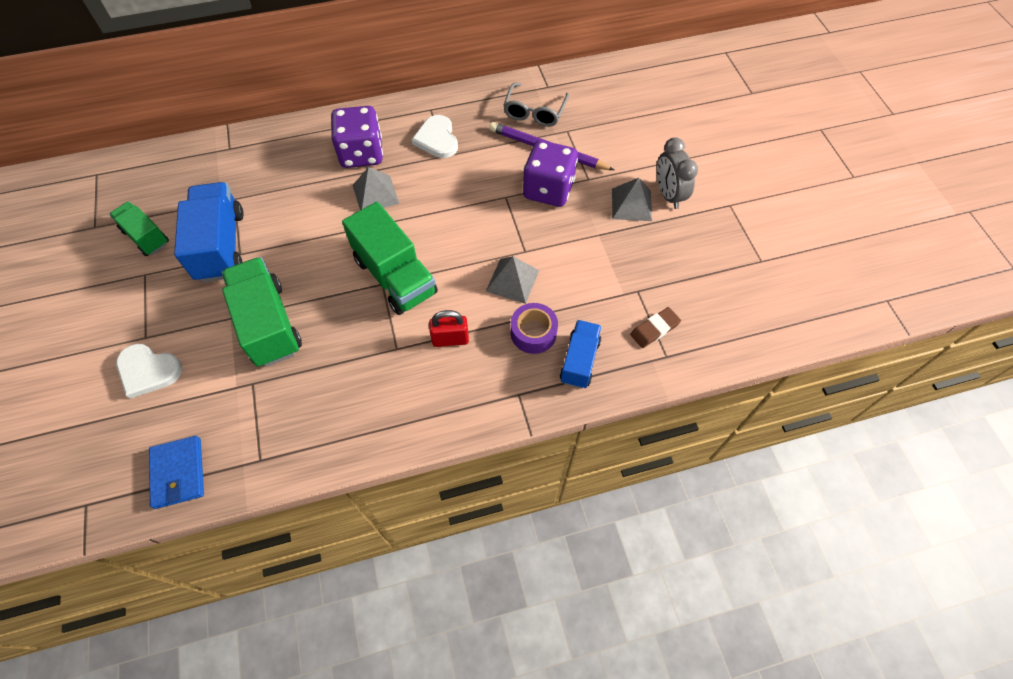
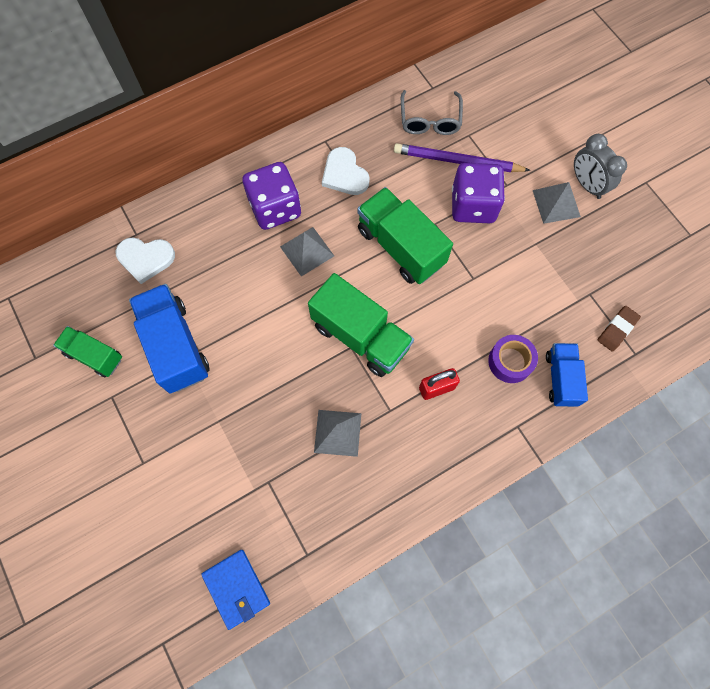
camera: 15 degrees left, 10 degrees up
(148, 371) = (162, 496): white heart -> white heart (145, 259)
(268, 324) = (258, 417): green truck -> green truck (400, 247)
(512, 280) = (472, 312): grey pyramid -> grey pyramid (337, 432)

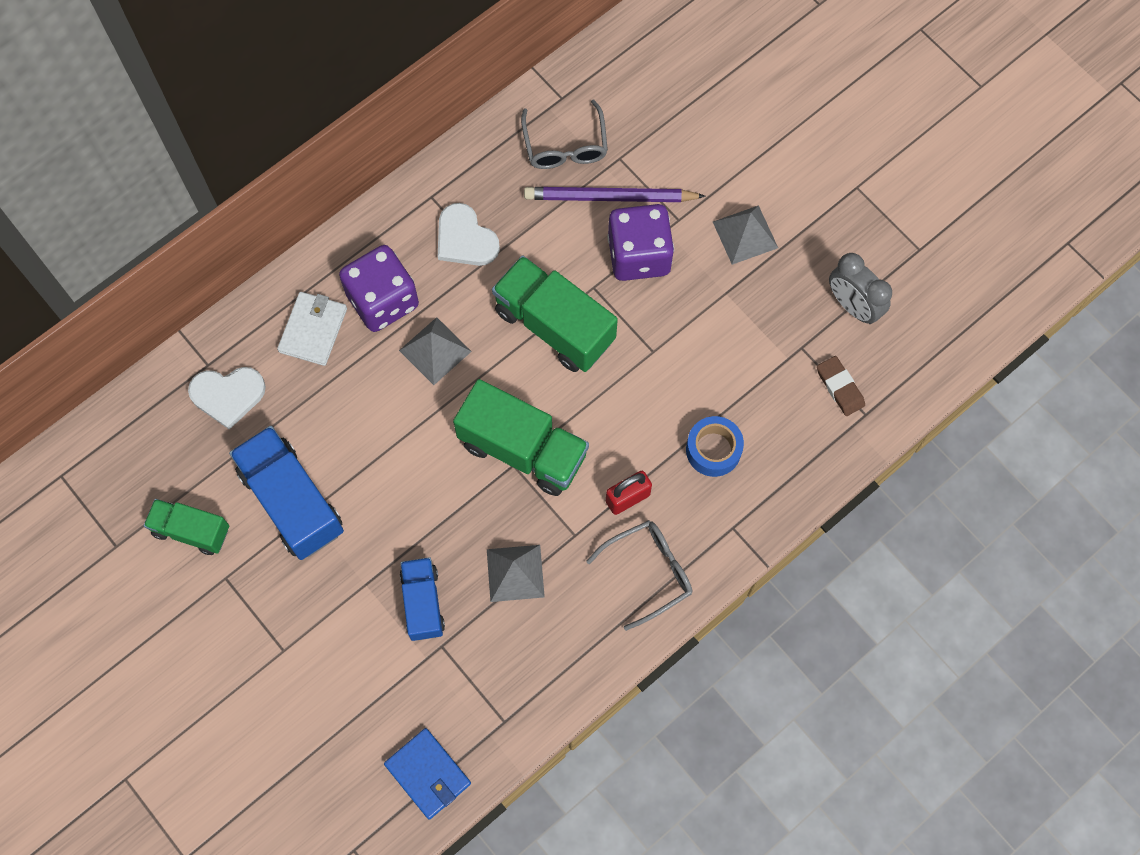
camera: 10 degrees left, 0 degrees up
(219, 221) = (313, 330): none -> white wallet
(444, 451) = (649, 572): none -> grey glasses
(510, 361) = (713, 450): purple tape -> blue tape
(561, 379) = (778, 460): blue truck -> blue truck (423, 603)
(587, 185) = (781, 203): grey clock -> grey clock (852, 306)
(617, 329) = (840, 387): brown eraser -> brown eraser turned 60 degrees counterclockwise

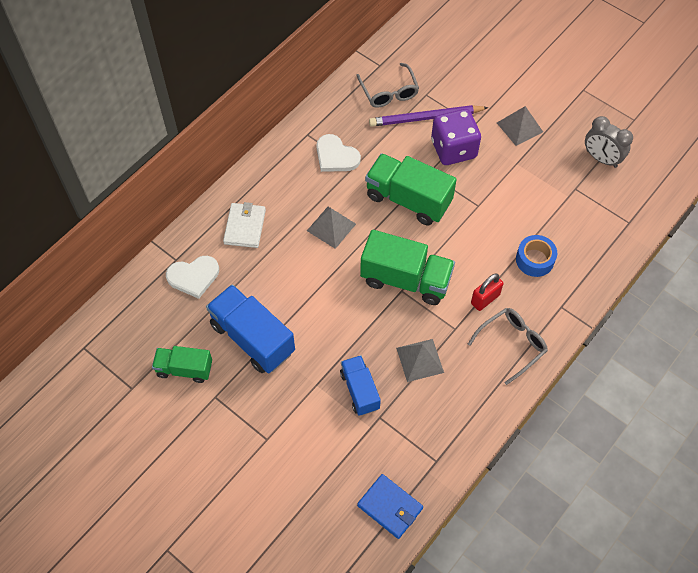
camera: 10 degrees left, 10 degrees down
(383, 300) = (288, 201): purple dice -> none
(840, 387) = (607, 208): brown eraser -> none

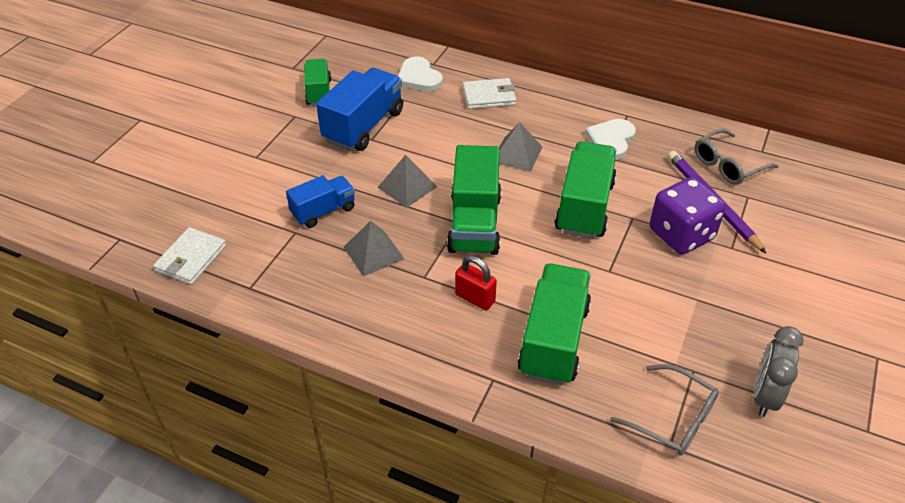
camera: 75 degrees right, 15 degrees down
(390, 507) = (191, 258): blue wallet -> white wallet
(512, 344) = (419, 334): grey glasses -> grey glasses (673, 419)
(519, 127) = (759, 294): grey pyramid -> grey pyramid (407, 187)
(534, 260) = (554, 340): blue tape -> green truck

